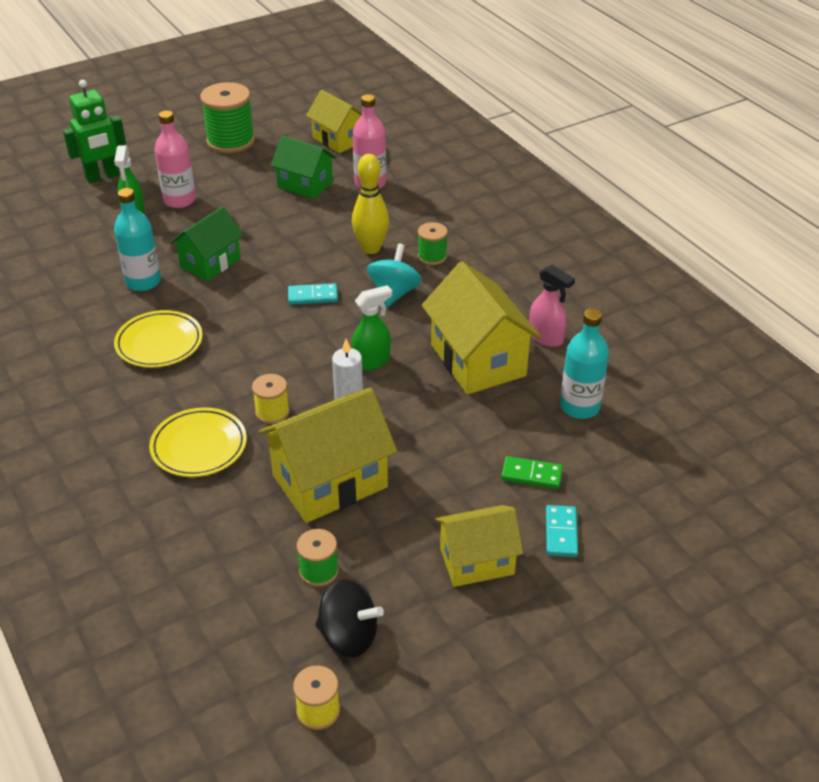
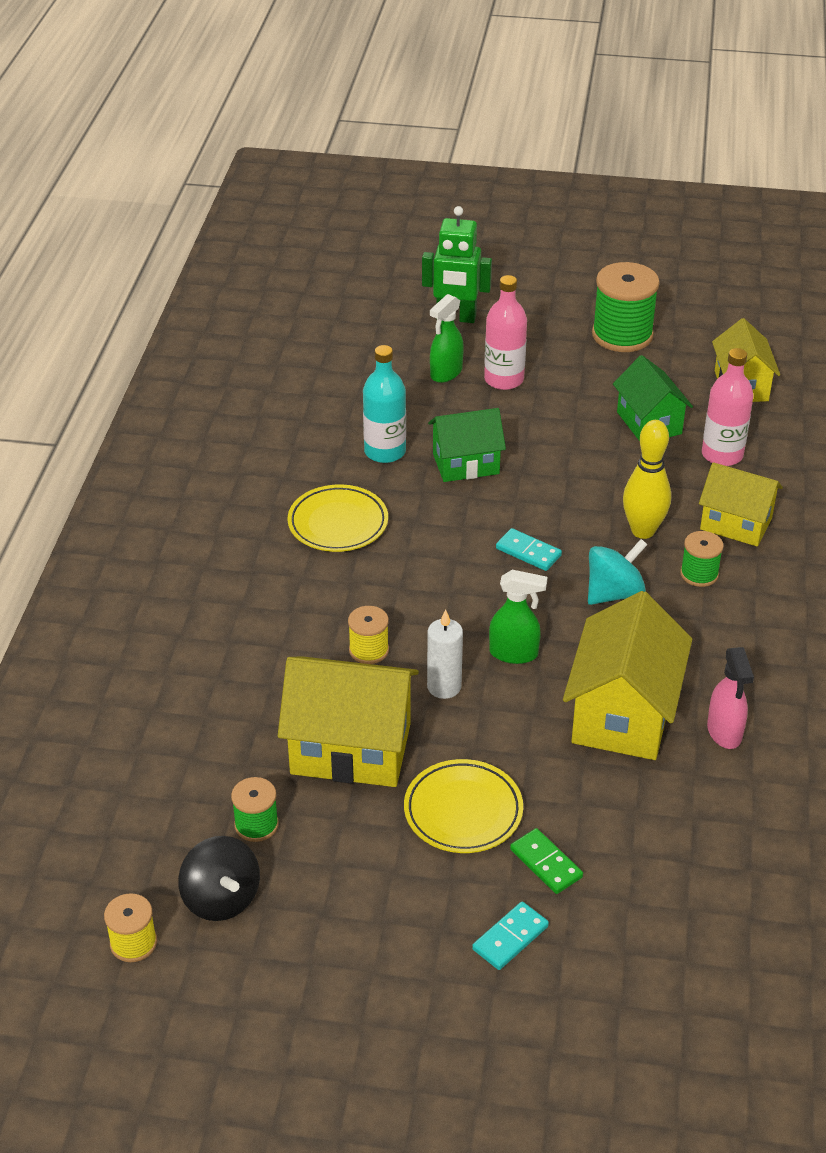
camera: 40 degrees right, 0 degrees up
(199, 446) = (273, 645): yellow plate -> yellow plate (463, 811)
(477, 561) = (401, 910): yellow house -> yellow house (736, 524)
(579, 407) = (676, 827): turquoise bottle -> none

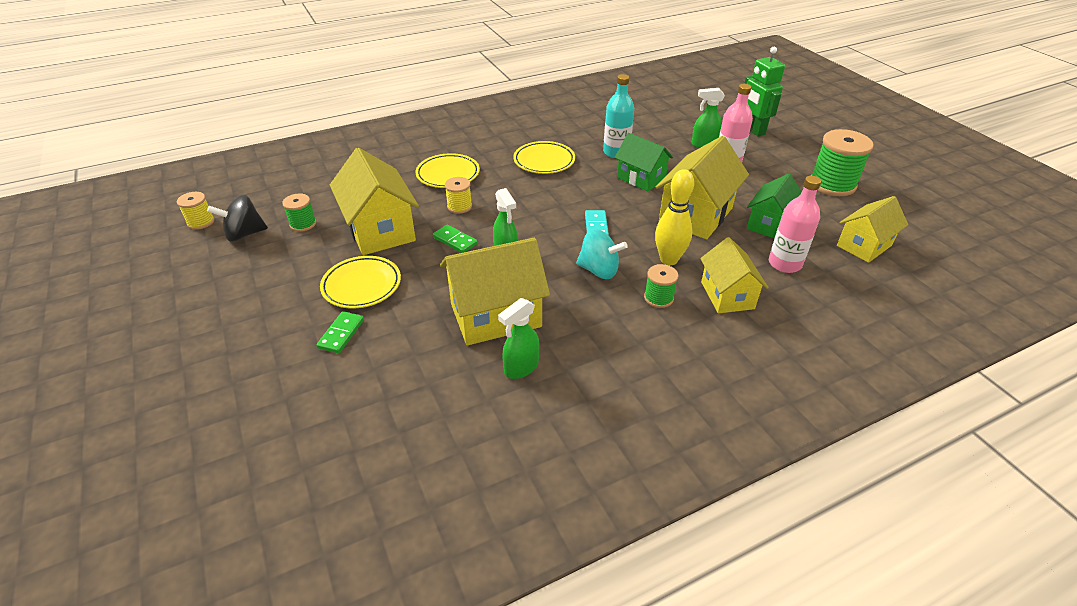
camera: 55 degrees right, 0 degrees up
(221, 898) = (244, 234): black spinning top -> black spinning top turned 45 degrees clockwise
(275, 628) = (448, 174): none -> yellow plate
(444, 687) = (455, 240): white candle -> green domino
(510, 938) = (270, 343): turquoise domino -> none
(581, 465) = (695, 215): none -> yellow house
(724, 732) = (521, 368): pink spray bottle -> green spray bottle

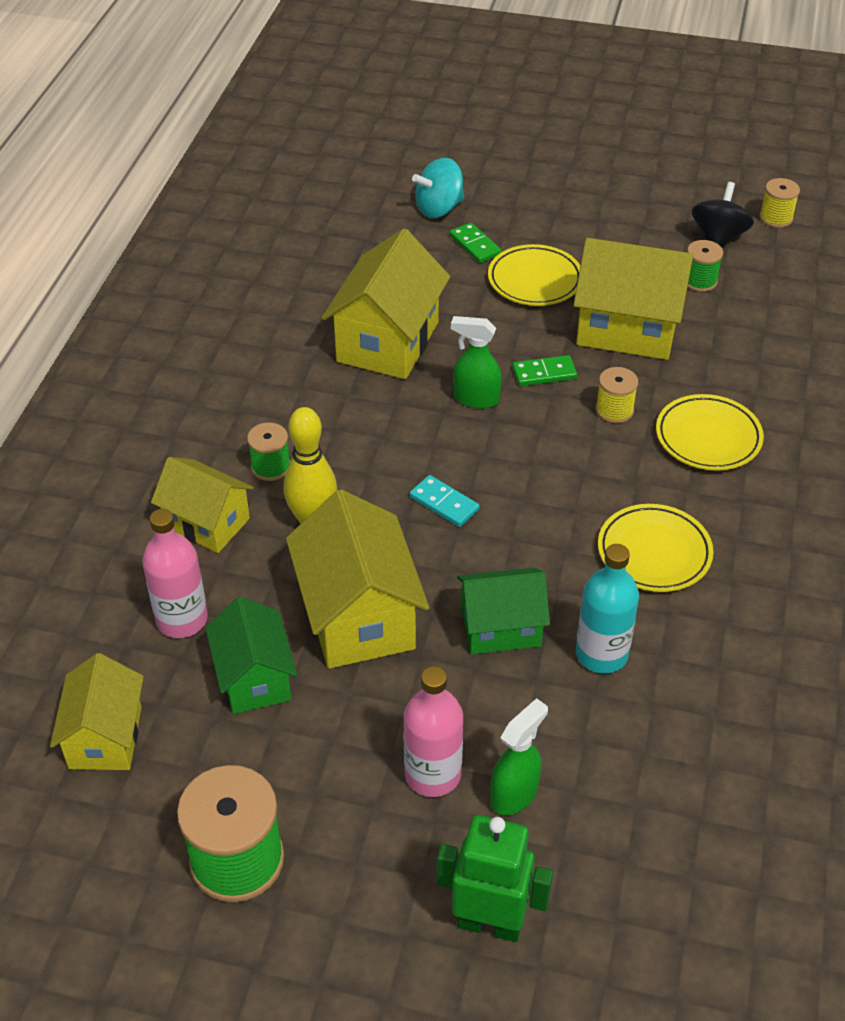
camera: 130 degrees right, 5 degrees up
(521, 368) = (305, 323): green spray bottle -> none
(599, 270) = (365, 451): turquoise spinning top -> turquoise spinning top (439, 208)

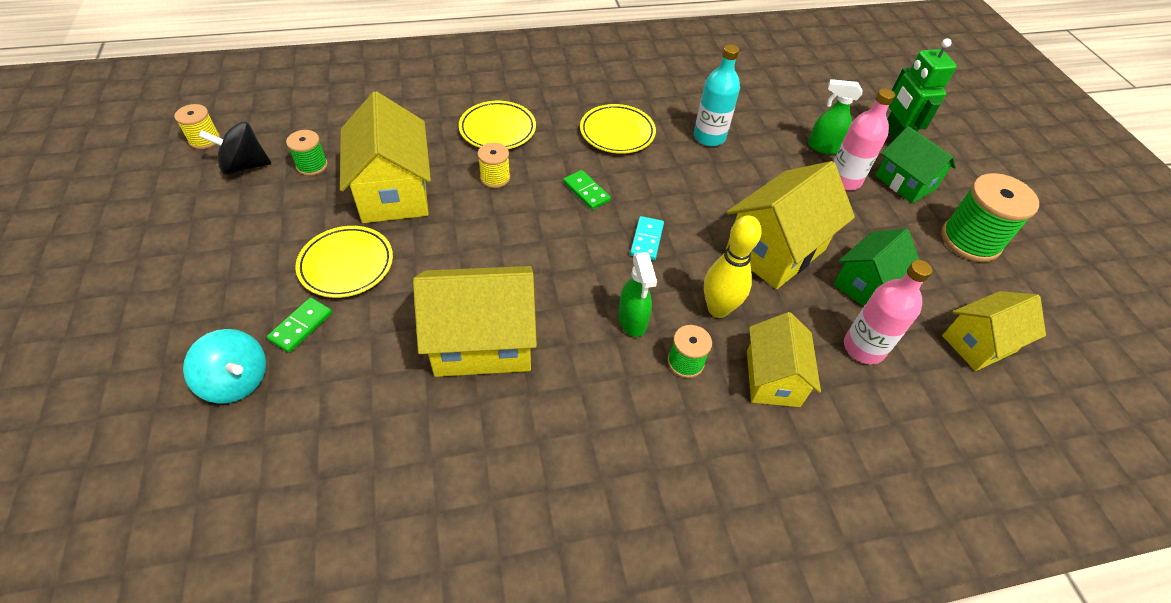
camera: 120 degrees left, 5 degrees up
(475, 399) = (525, 257): green spray bottle -> green spray bottle (632, 321)
(501, 628) = (726, 181): green house -> green house (905, 182)
(544, 373) = (473, 225): green domino -> green domino (586, 191)

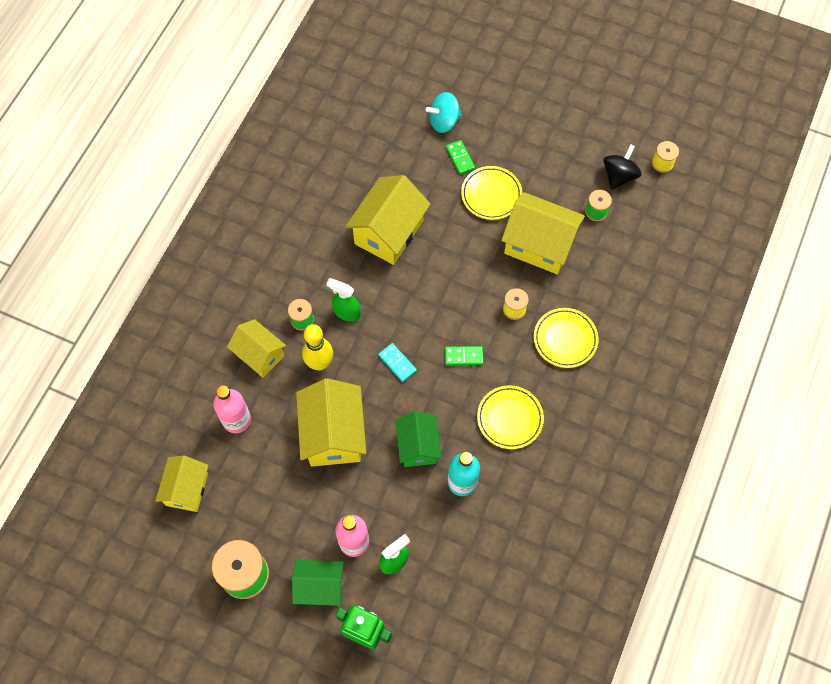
camera: 130 degrees right, 15 degrees up
(865, 284) = (270, 465): green house -> green house (418, 446)

